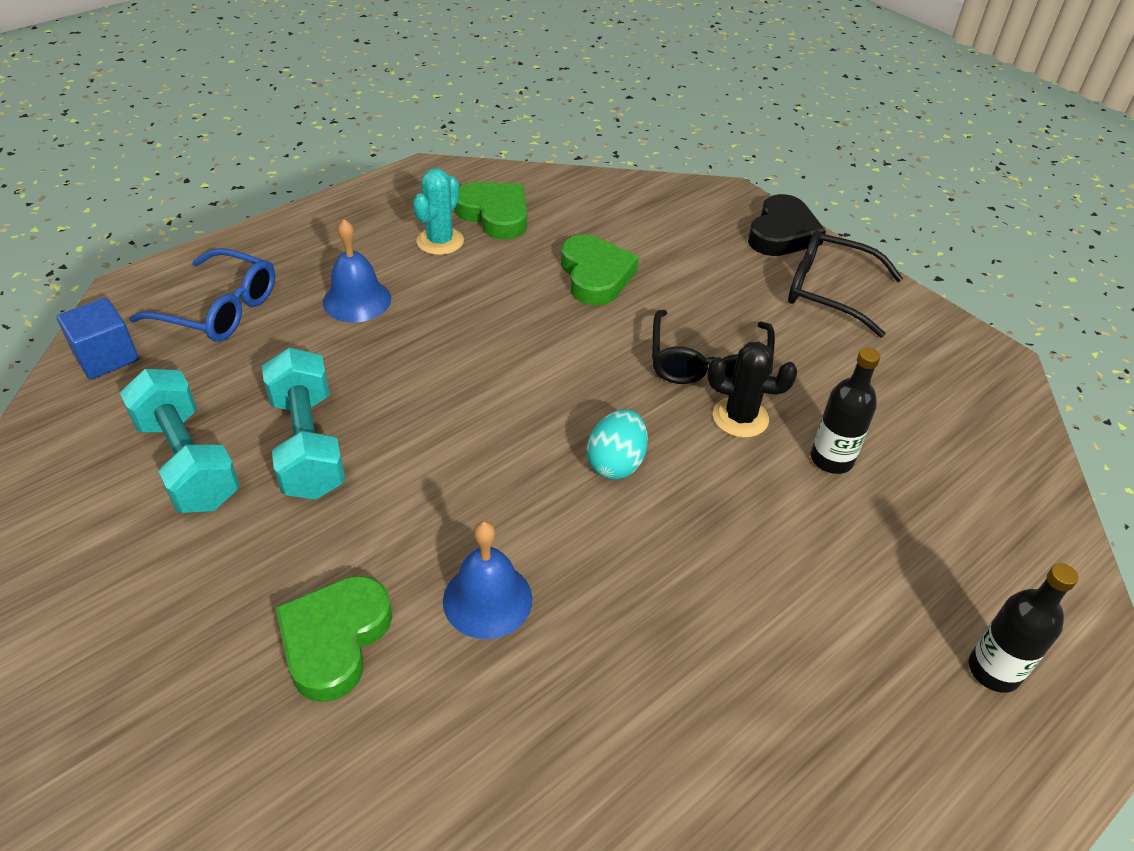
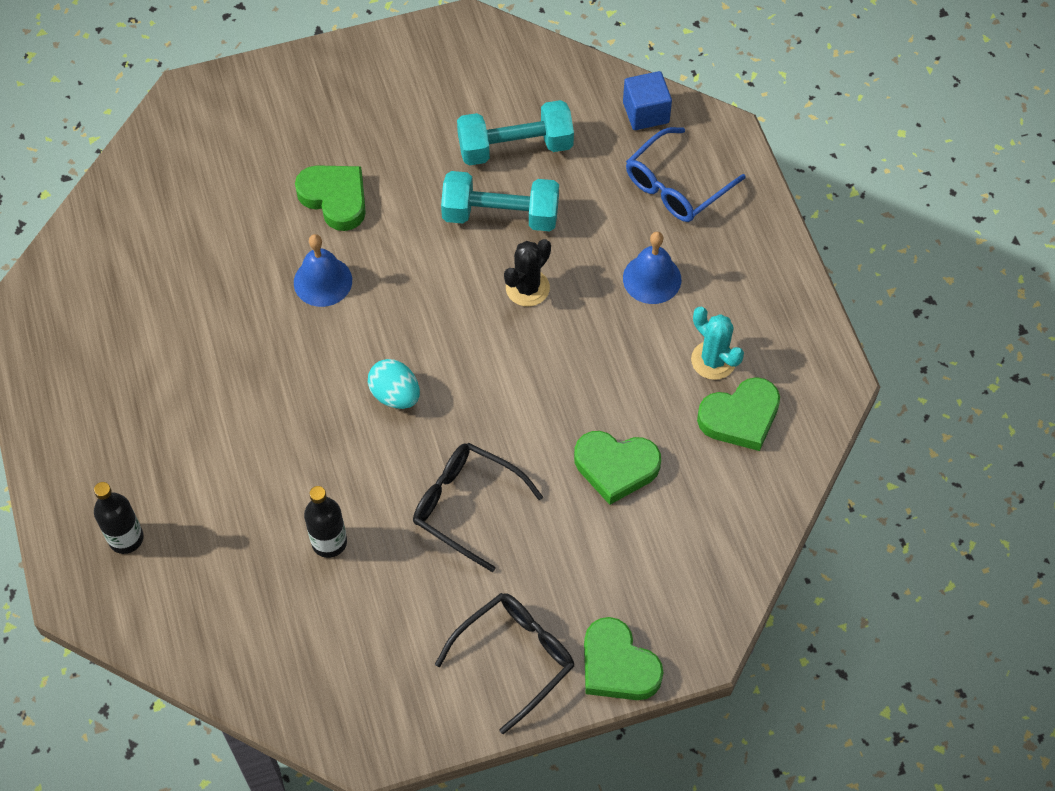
camera: 115 degrees right, 15 degrees up
(740, 417) = (399, 500): black cactus -> black cactus (527, 288)
(782, 233) = (617, 665): black heart -> green heart

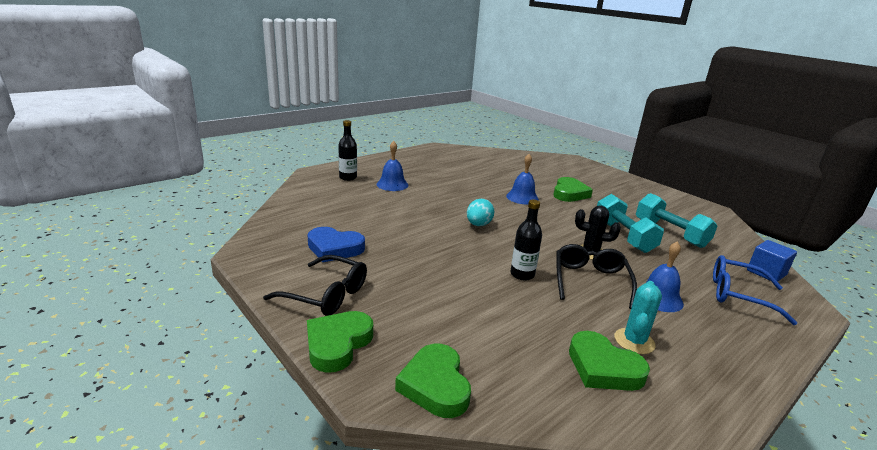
camera: 65 degrees right, 35 degrees down
(189, 470) = (392, 184): none -> blue bell
(329, 542) = (375, 221): black bottle -> black bottle (522, 274)
(397, 622) = (334, 248): none -> blue heart
(467, 506) = (426, 258): black glasses -> black glasses (590, 281)
(616, 467) = (501, 310): green heart -> green heart (435, 385)

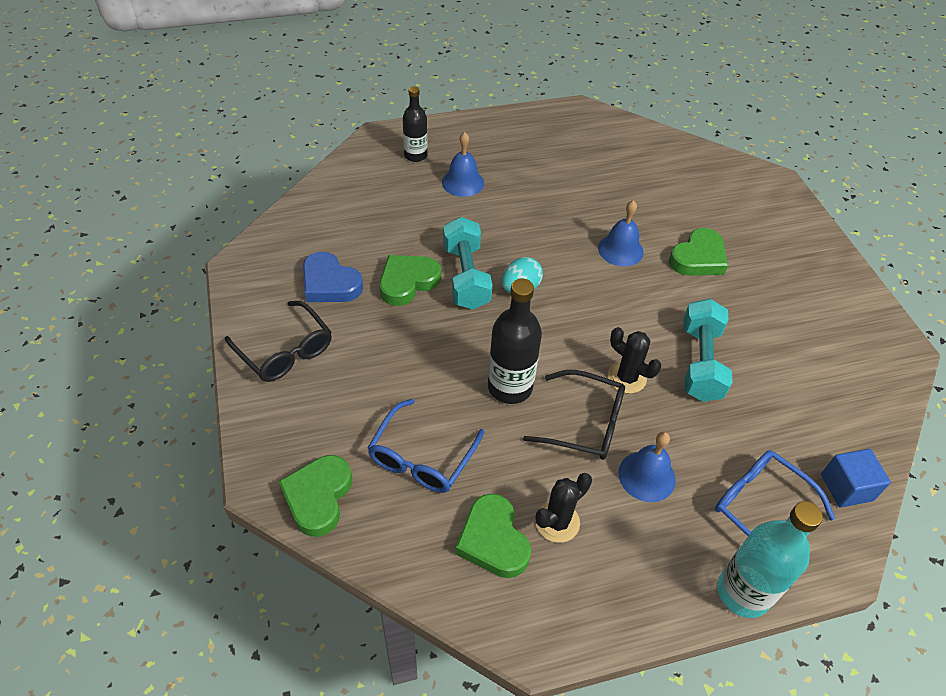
camera: 25 degrees right, 25 degrees up
(337, 344) = (262, 418): green heart -> green heart (407, 282)
(498, 331) = (422, 457): none -> blue glasses
(522, 274) = (510, 387): black bottle -> black bottle, size x1.53
(590, 281) = (584, 423): black glasses -> black glasses turned 75 degrees clockwise
(634, 341) = (557, 522): turquoise cactus -> black cactus
(670, 233) = (776, 377): turquoise dumbbell -> turquoise dumbbell (466, 276)
(786, 343) = (743, 592): none -> turquoise bottle

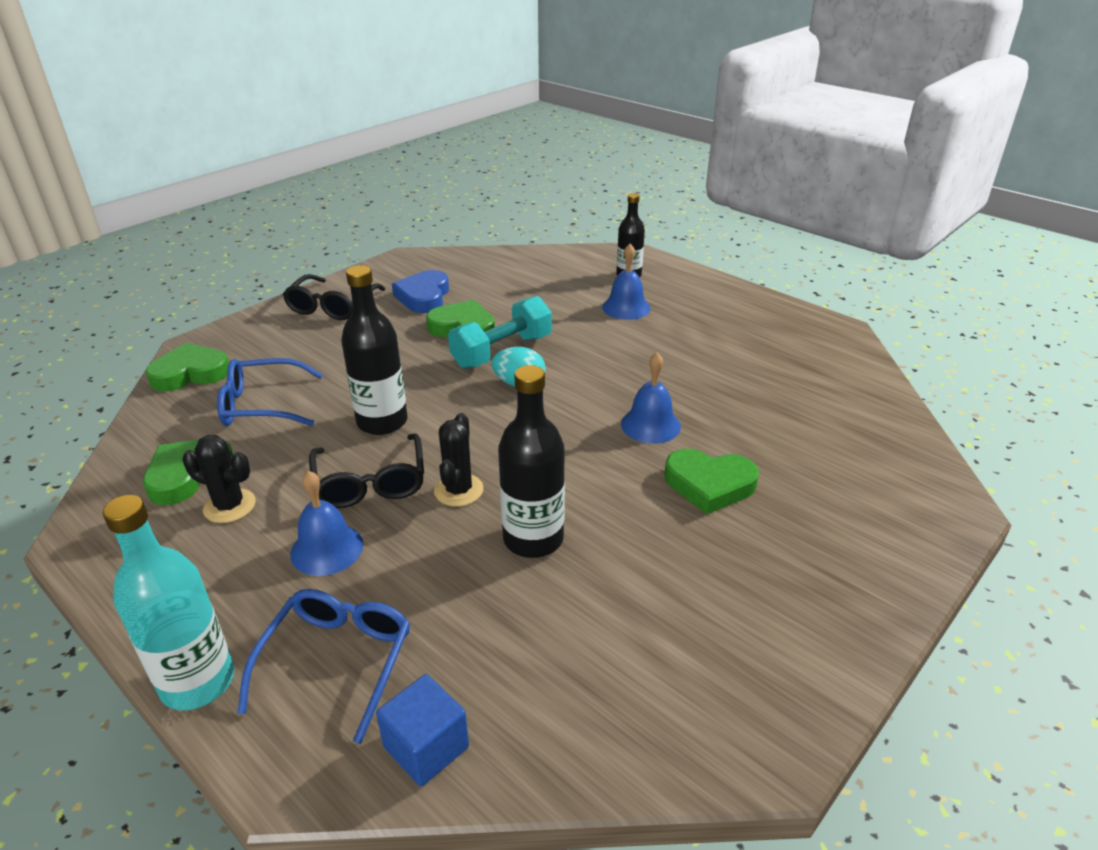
camera: 60 degrees right, 15 degrees down
(700, 362) = (533, 539): turquoise dumbbell -> black bottle

